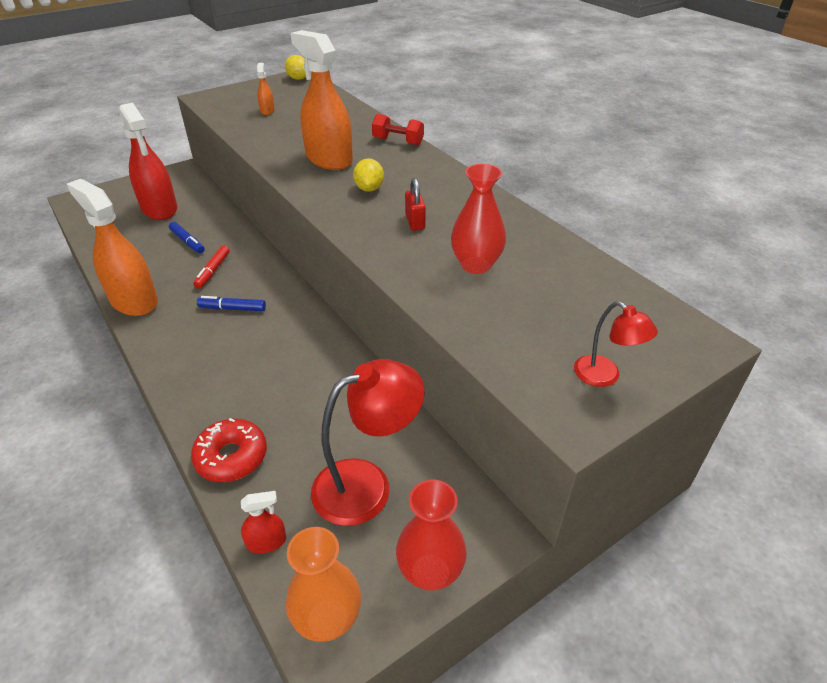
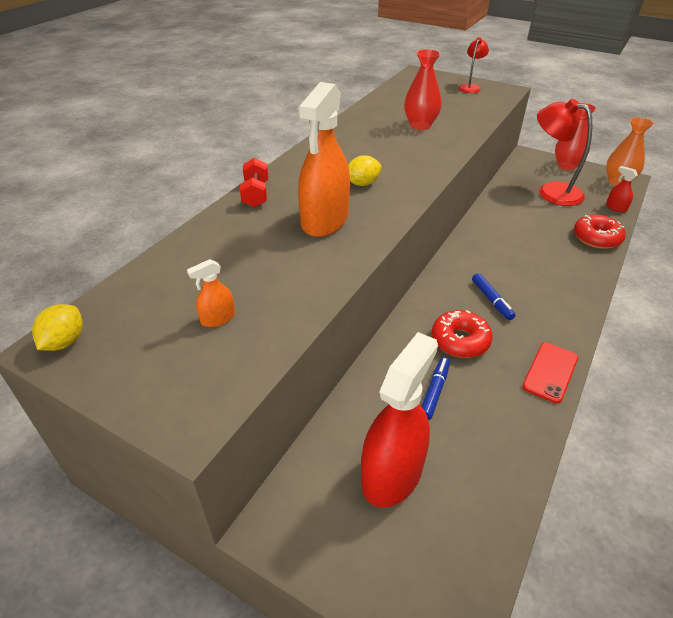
camera: 115 degrees left, 0 degrees up
(134, 301) = (550, 372): orange spray bottle -> red phone
(213, 271) = (460, 340): red marker -> red donut
(415, 222) = (393, 153): red padlock -> none

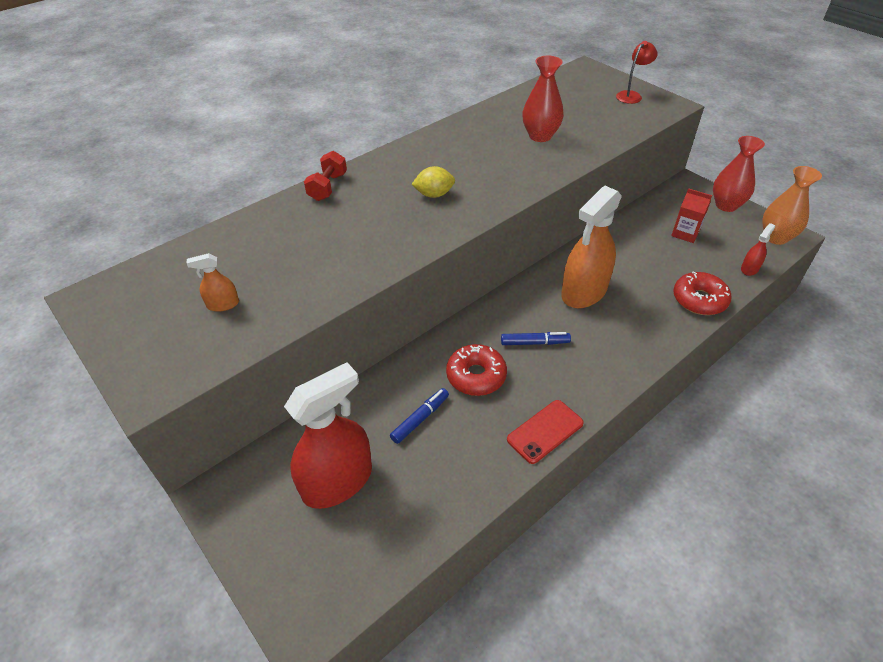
camera: 20 degrees right, 5 degrees up
(65, 342) = (99, 296): yellow lemon -> none
(325, 220) = (372, 228): orange spray bottle -> orange spray bottle (584, 292)
(491, 300) = (535, 343): blue marker -> blue marker turned 90 degrees counterclockwise
(551, 191) = (685, 233): red lamp -> red carton
(616, 208) = (749, 269): red spray bottle -> red spray bottle turned 60 degrees clockwise

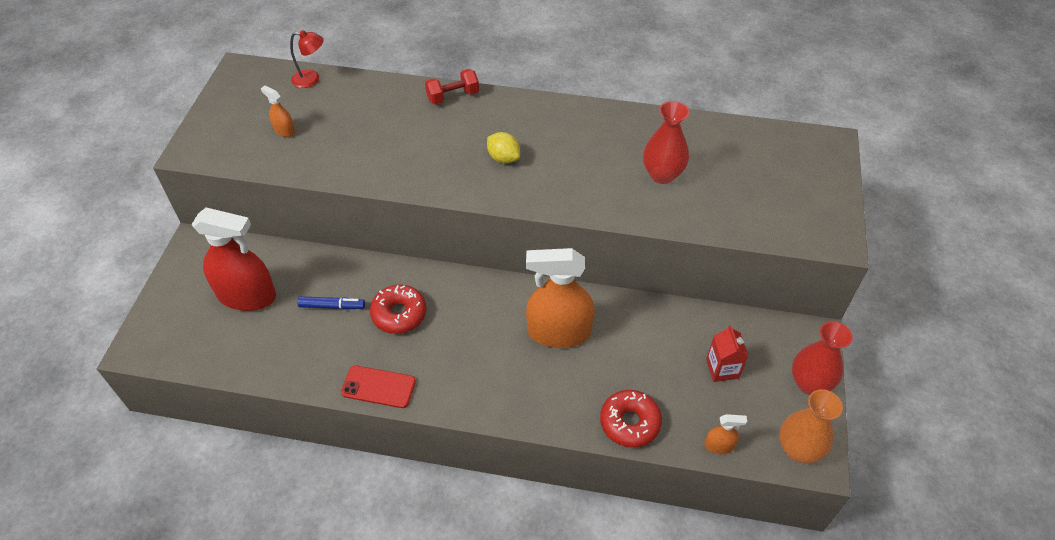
camera: 50 degrees right, 5 degrees up
(535, 343) = (466, 331): blue marker -> none
(631, 95) = (817, 202): red lamp -> red lamp (311, 79)
(749, 269) = (719, 445): red spray bottle -> orange spray bottle

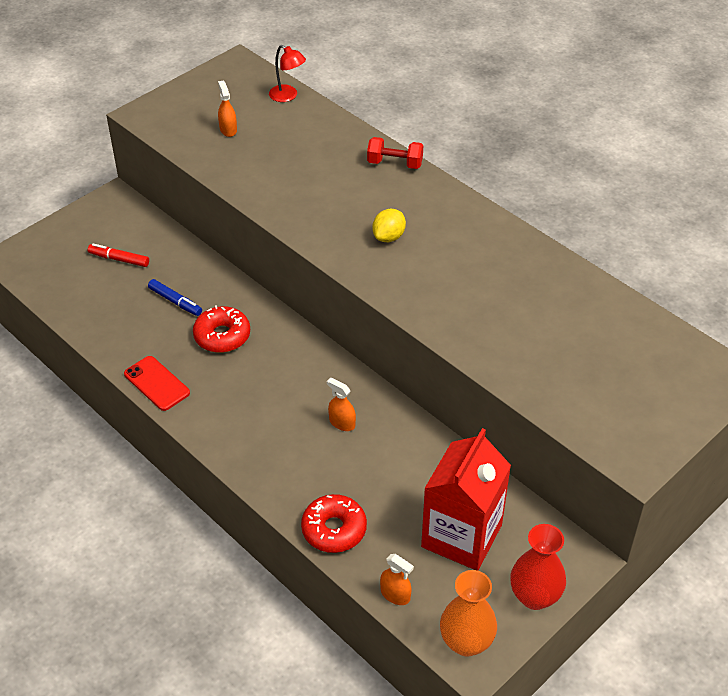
camera: 35 degrees right, 5 degrees down
(247, 295) = (119, 259): red spray bottle -> red marker
(503, 158) = (388, 237): yellow lemon -> yellow lemon turned 45 degrees clockwise
(559, 332) = (342, 423): orange spray bottle -> orange spray bottle, size x0.43
(662, 175) = (521, 320): red vase -> none
(722, 369) = (461, 536): red carton -> red carton, size x2.05

